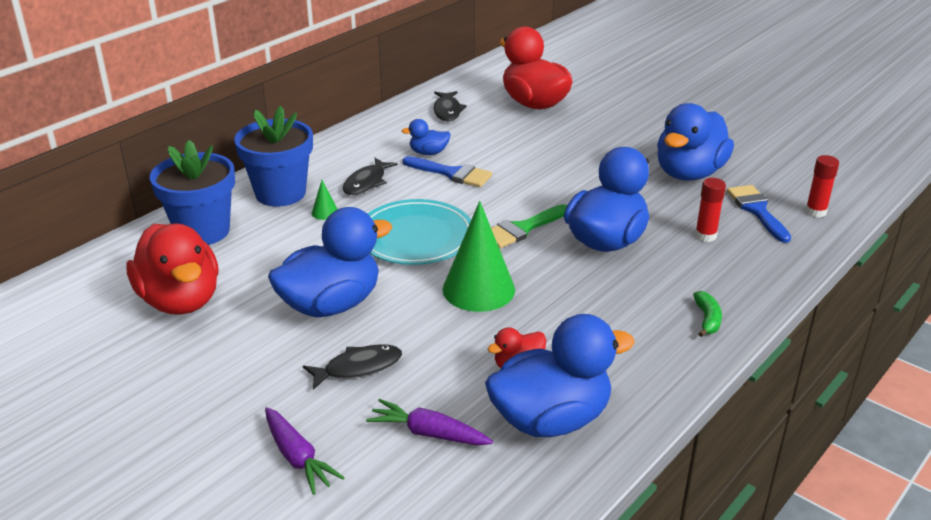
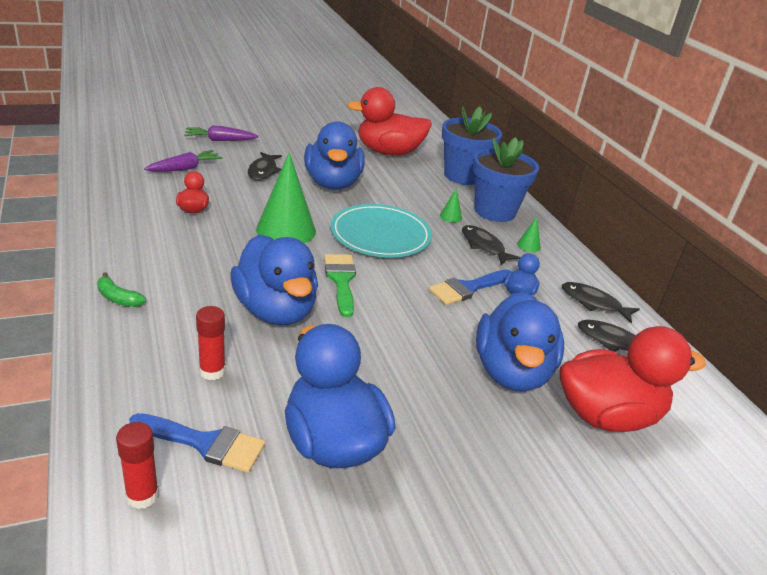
camera: 115 degrees right, 0 degrees up
(336, 163) = (528, 245): none -> green cone
(402, 124) = (593, 303): none -> black fish
(551, 419) = (137, 199): blue duck -> blue duck (512, 372)

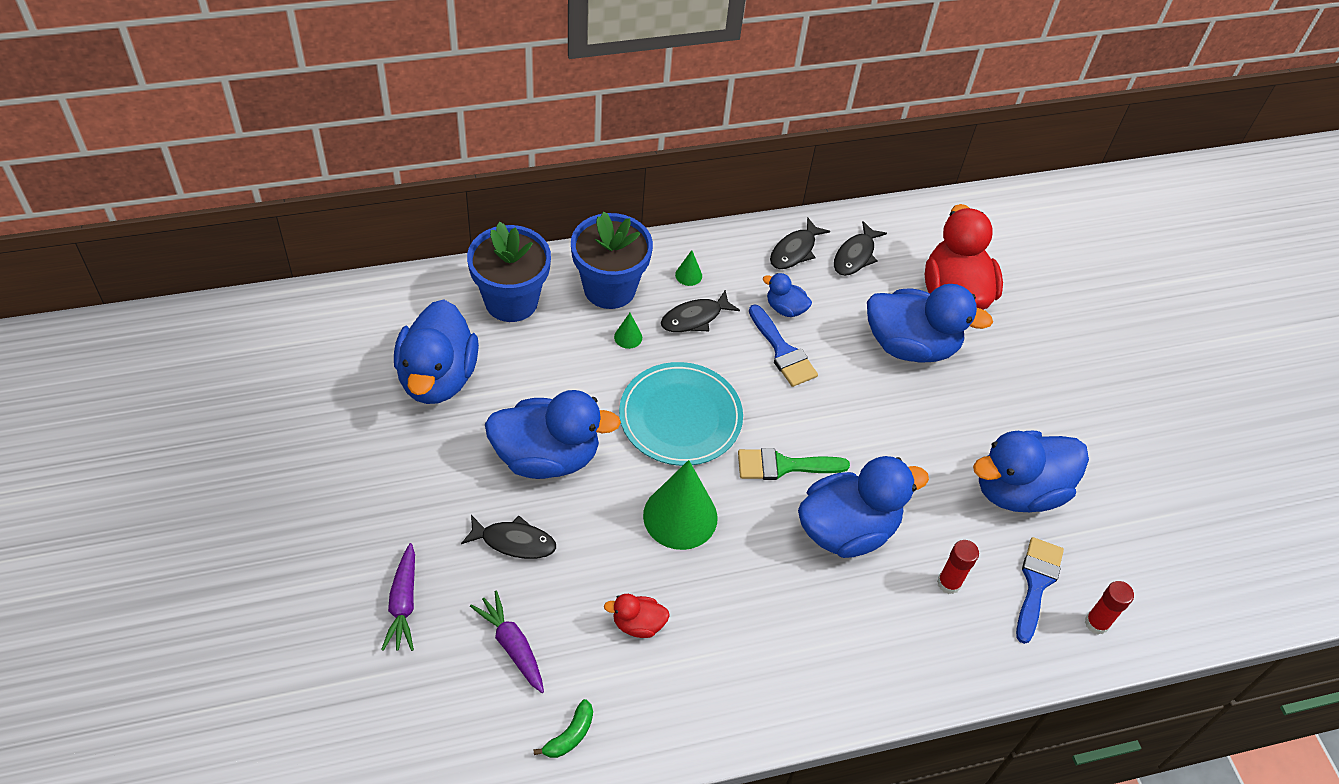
camera: 85 degrees left, 20 degrees up
(118, 298) = (846, 683): green banana -> green banana (570, 735)
(388, 152) = (438, 377): red duck -> blue duck

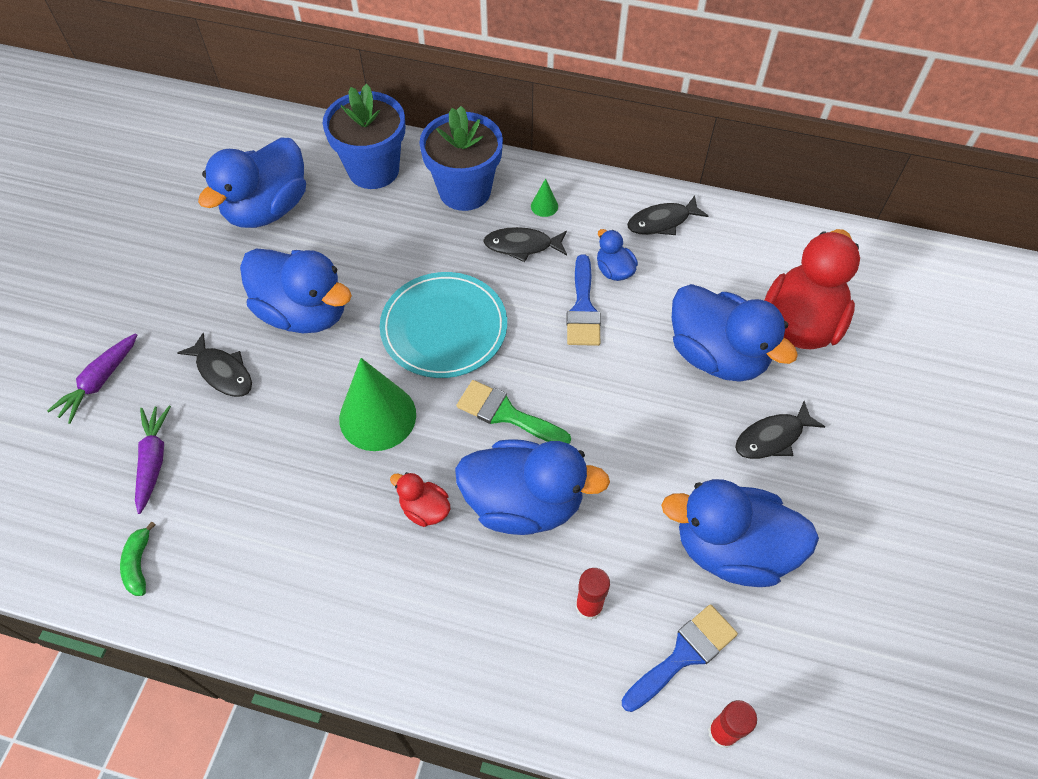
camera: 35 degrees right, 5 degrees up
(570, 735) = (139, 564): green banana -> green banana turned 105 degrees clockwise
(628, 337) = (450, 239): green cone -> none
(638, 624) = (269, 495): red duck -> red duck (424, 509)
(855, 255) = (720, 248): black fish -> black fish (772, 437)

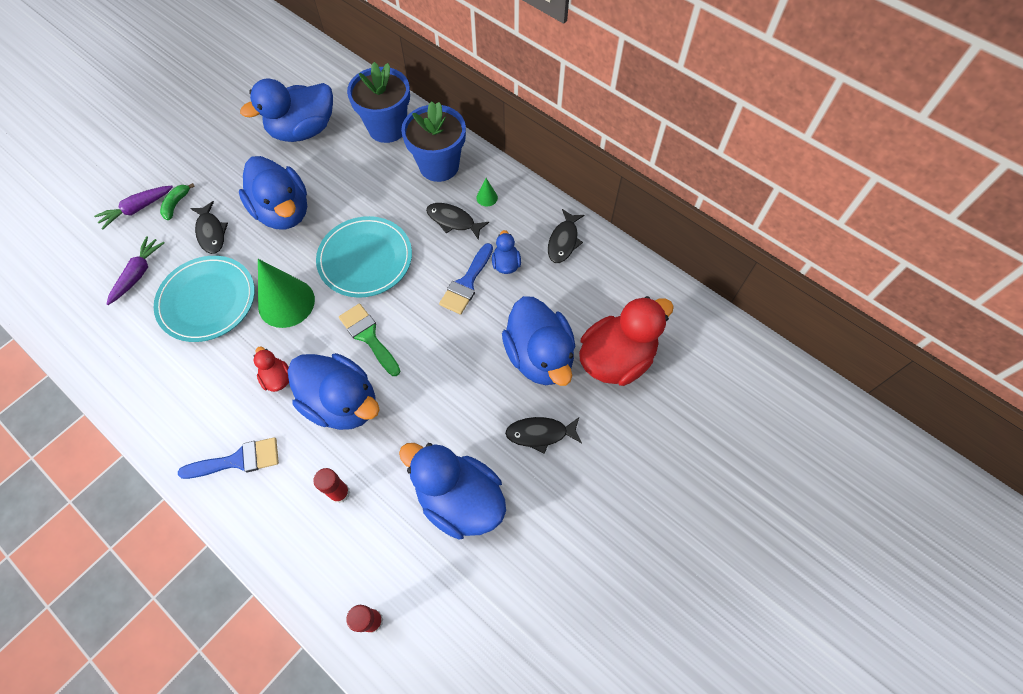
camera: 25 degrees right, 5 degrees up
(139, 564) = (93, 337): green banana -> green banana (176, 204)
(271, 455) = (207, 300): none -> turquoise plate
(662, 222) = (563, 241): black fish -> black fish turned 75 degrees counterclockwise
(683, 655) = (380, 556): blue brush -> blue brush (238, 460)

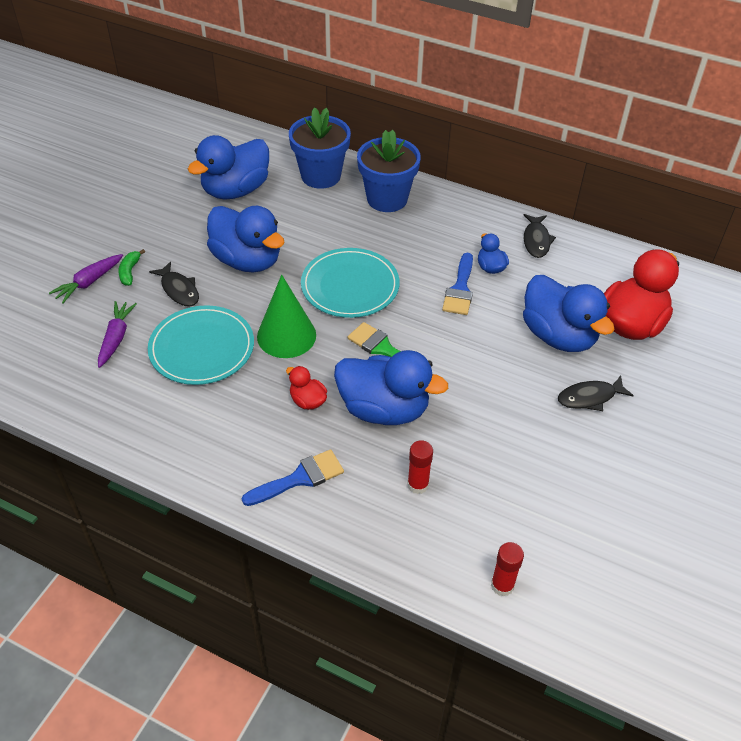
camera: 15 degrees left, 15 degrees down
(453, 221) = (422, 241): black fish -> none
(459, 499) = (539, 466): blue duck -> none
(487, 197) = (446, 217): green cone -> none

